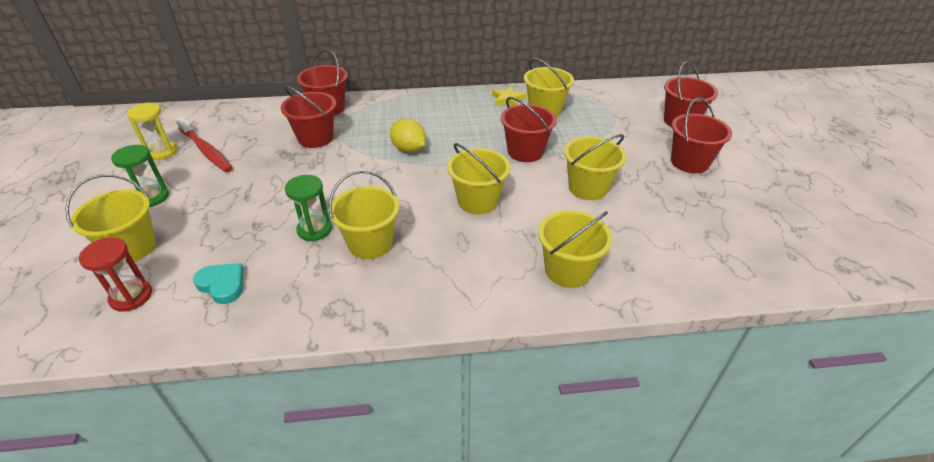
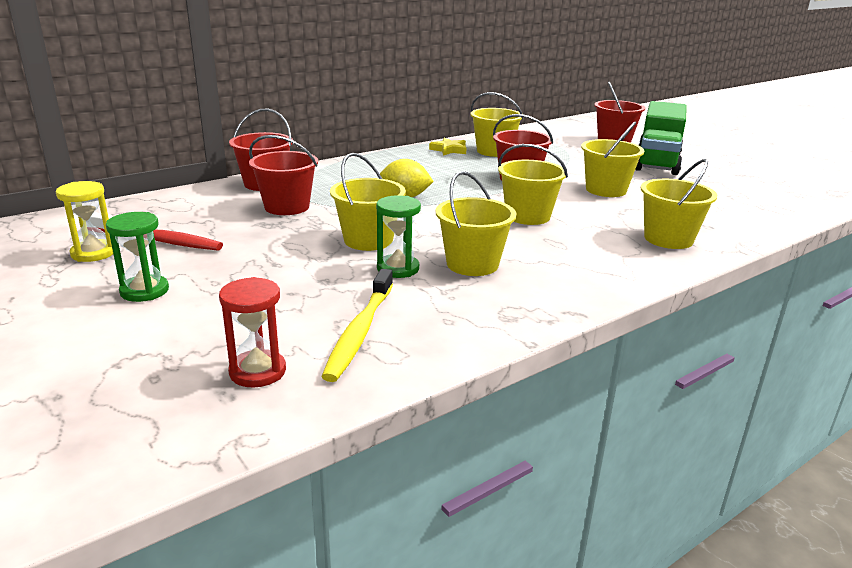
camera: 30 degrees left, 15 degrees down
(132, 247) = (188, 335): yellow bucket -> yellow bucket (368, 240)
(222, 285) = (360, 331): turquoise heart -> yellow toothbrush
(689, 162) = (657, 162): red bucket -> green truck

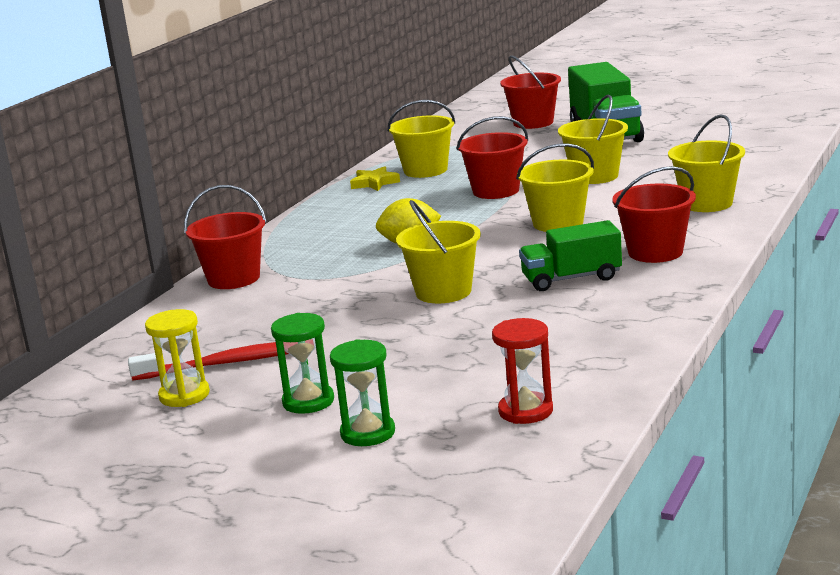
camera: 25 degrees left, 5 degrees down
(287, 207) = (304, 291): red bucket -> red bucket (655, 252)
(360, 331) = (560, 358): yellow toothbrush -> none
(398, 268) = (512, 304): green hourglass -> green hourglass (368, 433)
(472, 264) = (571, 279): yellow bucket -> green truck

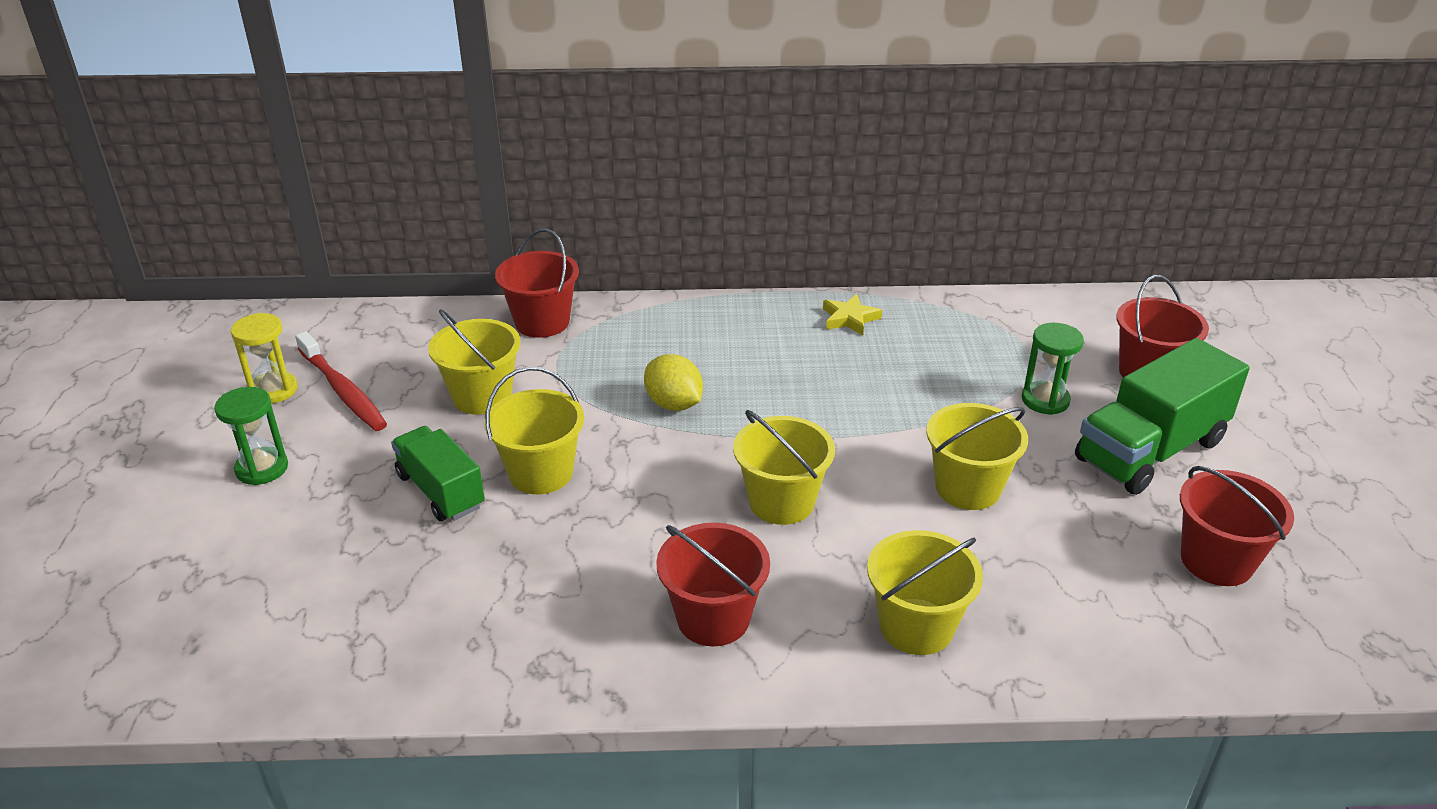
camera: 60 degrees right, 15 degrees up
(368, 433) = (194, 529): green hourglass -> green hourglass (1045, 400)
(425, 170) = (912, 341): yellow bucket -> yellow bucket (482, 396)
(496, 191) = (869, 418): red bucket -> red bucket (1216, 561)
(525, 411) = (241, 628): red hourglass -> none
(571, 279) = (604, 564): green truck -> green truck (441, 491)

